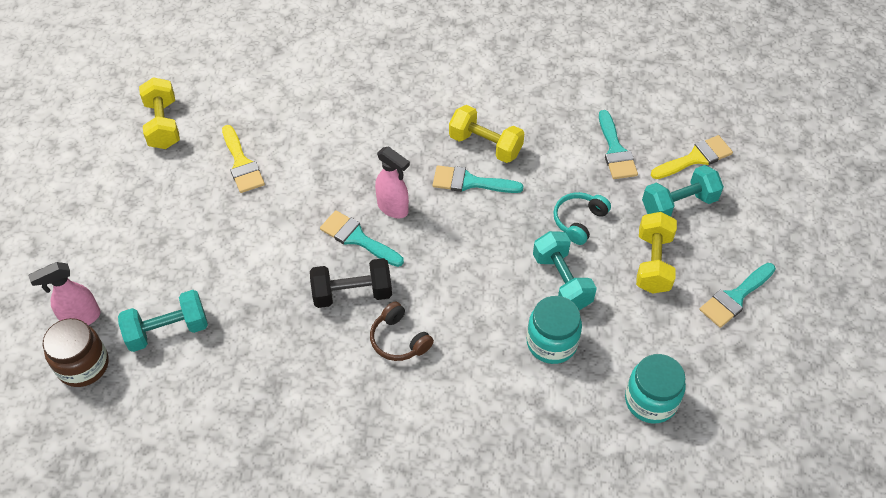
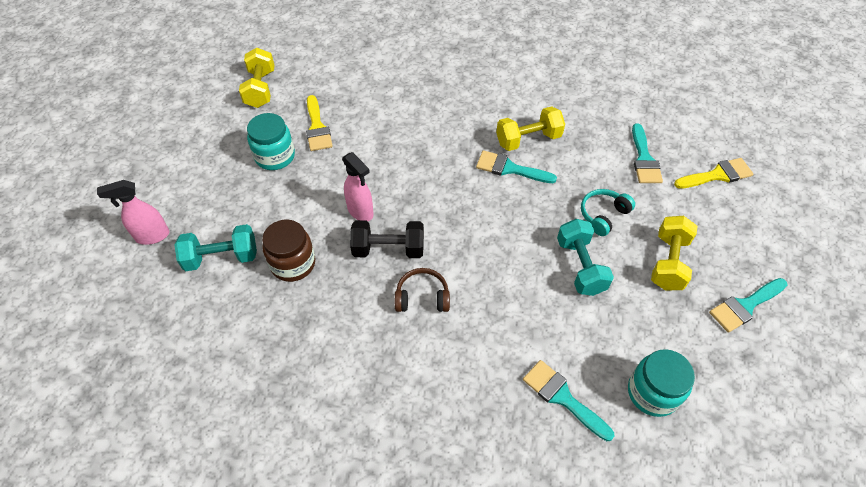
camera: 10 degrees right, 0 degrees up
(83, 365) = (143, 276): brown jar -> brown jar (293, 263)
(357, 238) = (402, 202): turquoise brush -> turquoise brush (562, 397)
(393, 208) = (438, 181): pink spray bottle -> pink spray bottle (360, 211)
(399, 340) = (422, 297): brown headphones -> brown headphones turned 120 degrees clockwise
(485, 145) = (528, 139): yellow dumbbell -> yellow dumbbell turned 60 degrees counterclockwise
(551, 342) = (563, 321): turquoise jar -> turquoise jar (275, 156)
(678, 204) = (698, 213): turquoise dumbbell -> none

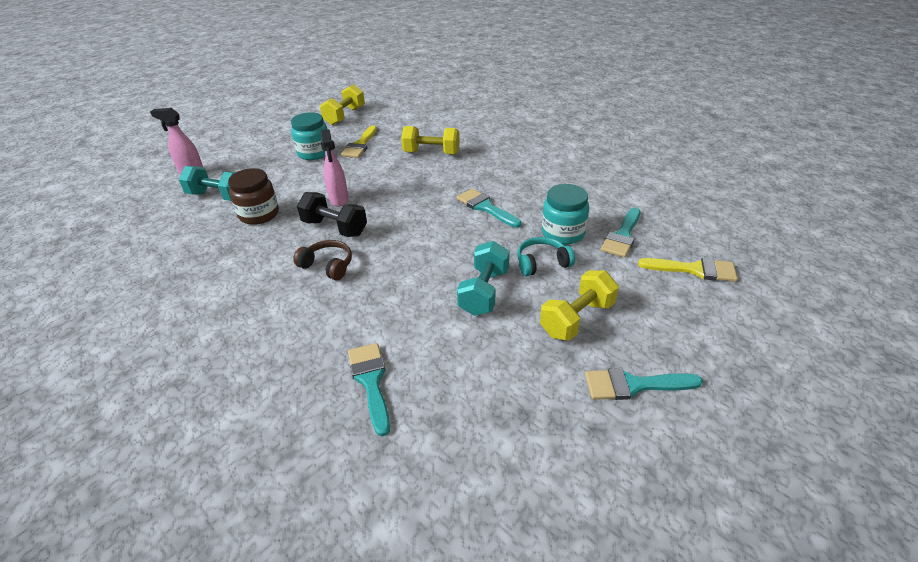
camera: 30 degrees right, 15 degrees down
(528, 139) = (521, 193): yellow dumbbell -> yellow dumbbell (431, 153)
(652, 392) = (461, 416): turquoise jar -> turquoise jar (563, 233)

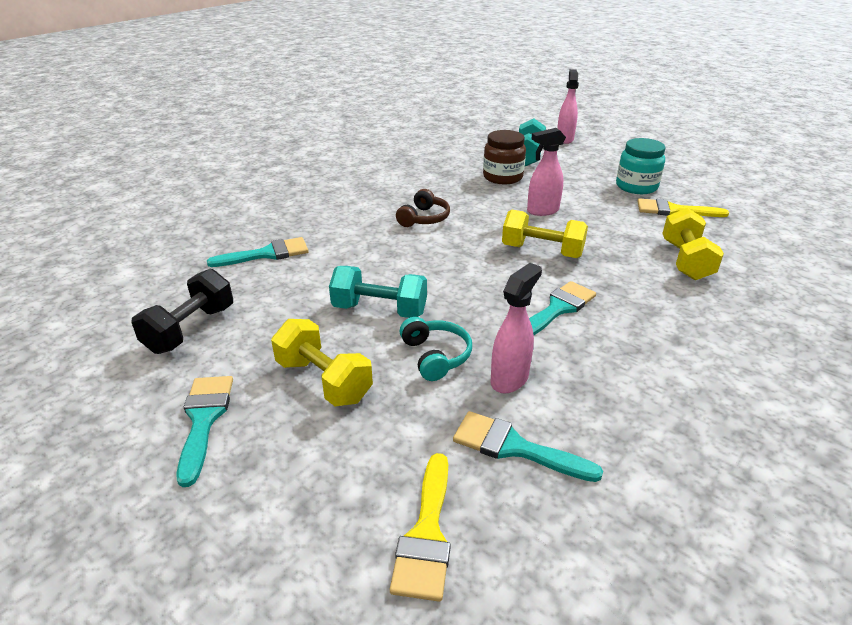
camera: 85 degrees right, 5 degrees down
(334, 228) = (488, 215): black dumbbell -> black dumbbell (190, 329)
(345, 116) = (745, 193): yellow dumbbell -> yellow dumbbell (542, 251)
(563, 233) = (510, 379): turquoise jar -> pink spray bottle

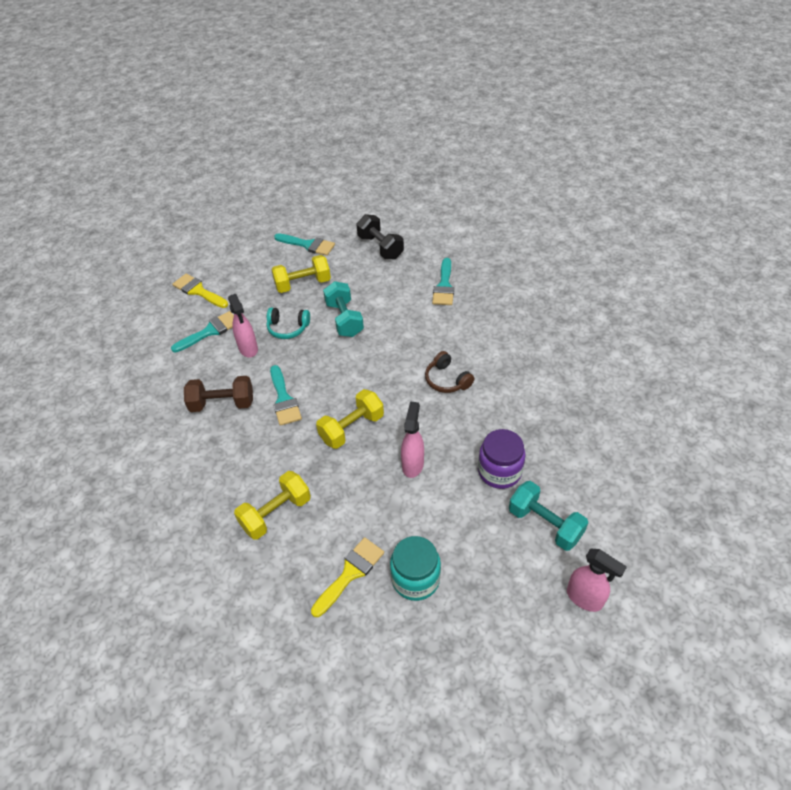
camera: 120 degrees right, 15 degrees up
(379, 310) = (344, 319): turquoise dumbbell -> turquoise dumbbell turned 60 degrees counterclockwise
(502, 177) = (499, 471): brown jar -> purple jar
(622, 358) = (222, 404): none -> brown dumbbell
(685, 261) = (276, 513): yellow dumbbell -> yellow dumbbell turned 75 degrees counterclockwise

